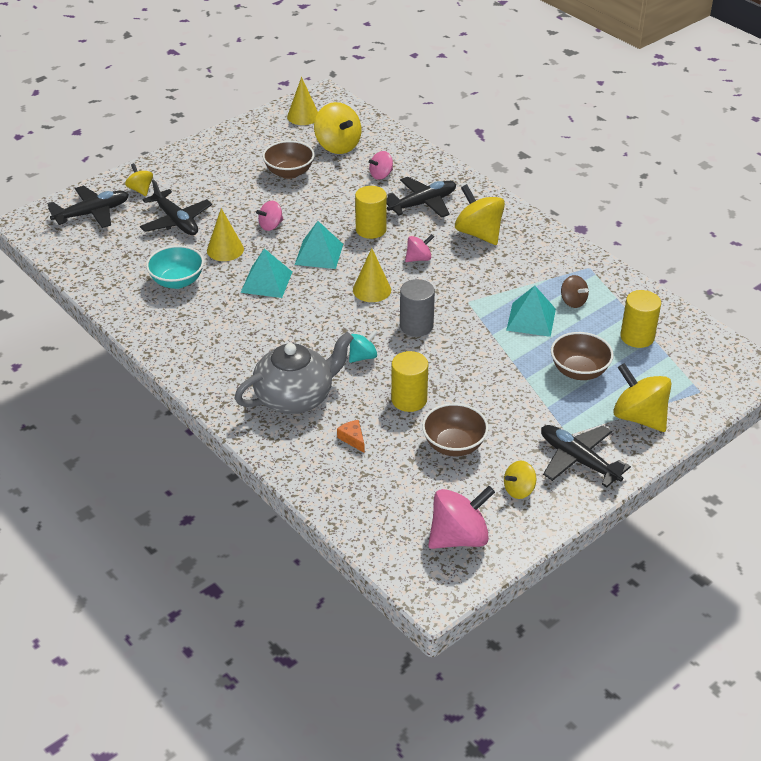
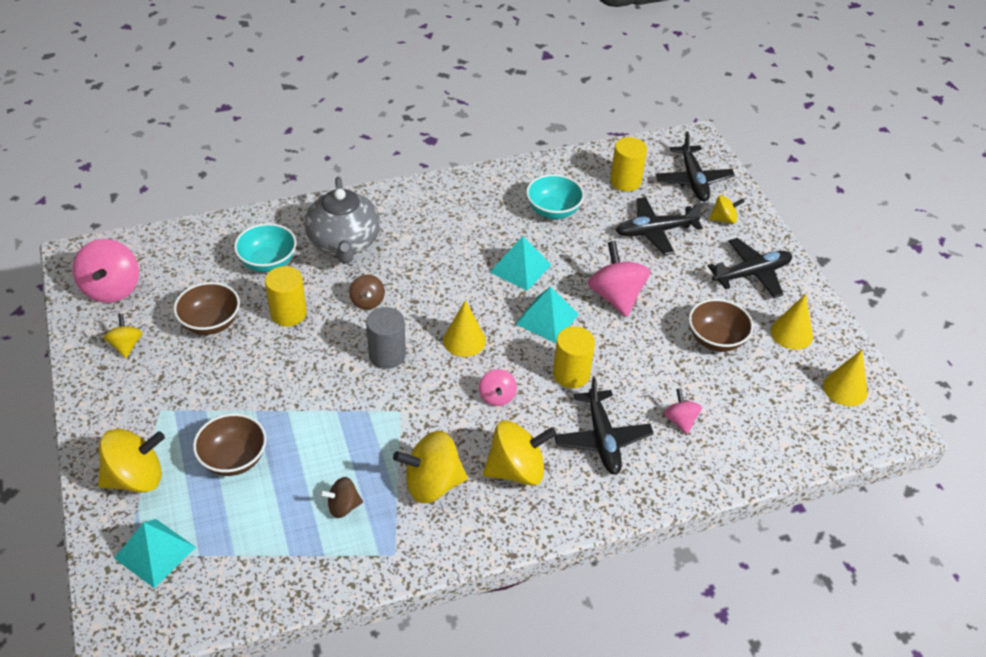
camera: 110 degrees right, 5 degrees up
(225, 249) = (589, 253): yellow cone -> yellow cone (791, 333)
(271, 225) = (616, 296): pink spinning top -> pink spinning top, size x1.81
(337, 146) = (762, 400): yellow spinning top -> yellow spinning top (432, 484)
(352, 439) = (268, 262): orange cheese -> turquoise bowl
(363, 357) = (367, 301): turquoise spinning top -> brown spinning top
(531, 319) = (338, 454): turquoise pyramid -> turquoise pyramid (155, 552)
(578, 460) = (124, 402): black plane -> black plane (752, 274)
(637, 337) = (247, 540): yellow cylinder -> yellow cylinder (625, 181)

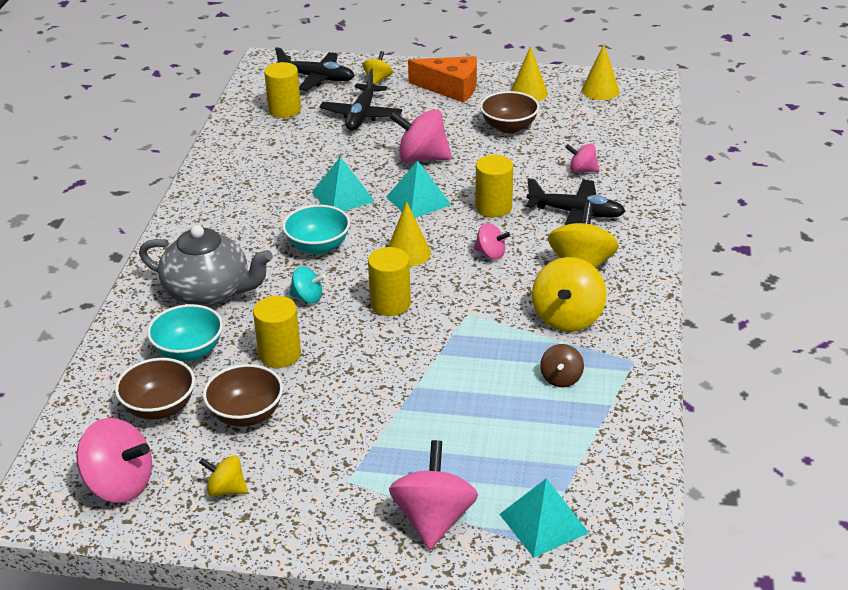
camera: 60 degrees left, 10 degrees down
(136, 478) = (433, 519): yellow spinning top -> pink spinning top
(233, 459) = (455, 439): brown bowl -> brown bowl (159, 407)
(367, 301) = (308, 298): brown spinning top -> turquoise spinning top
(387, 355) = (390, 304): grey cylinder -> yellow cylinder
(553, 211) = (285, 157): turquoise bowl -> turquoise bowl (318, 246)
(752, 274) = (451, 88): black plane -> orange cheese

